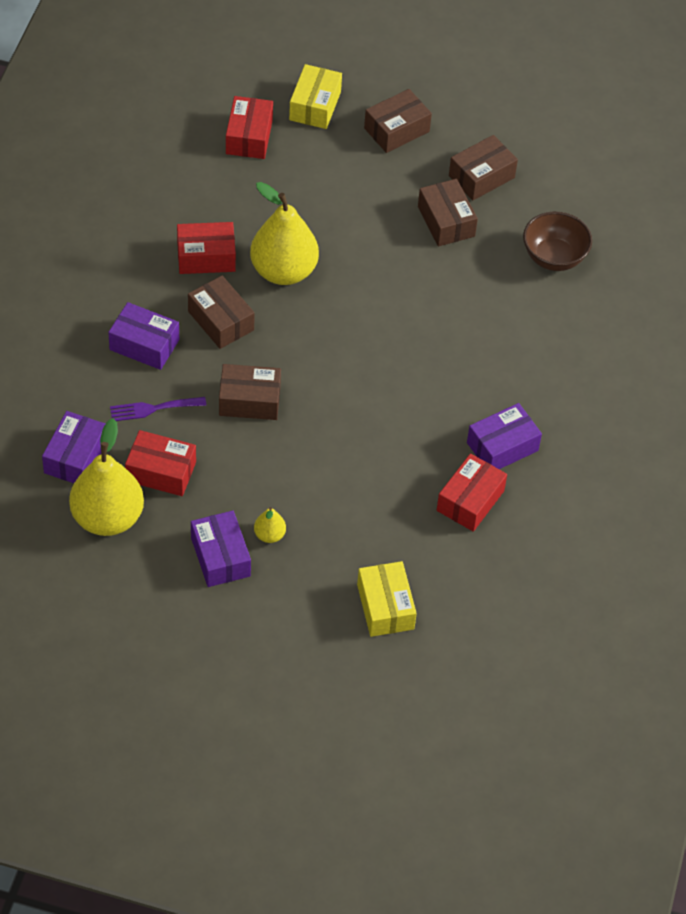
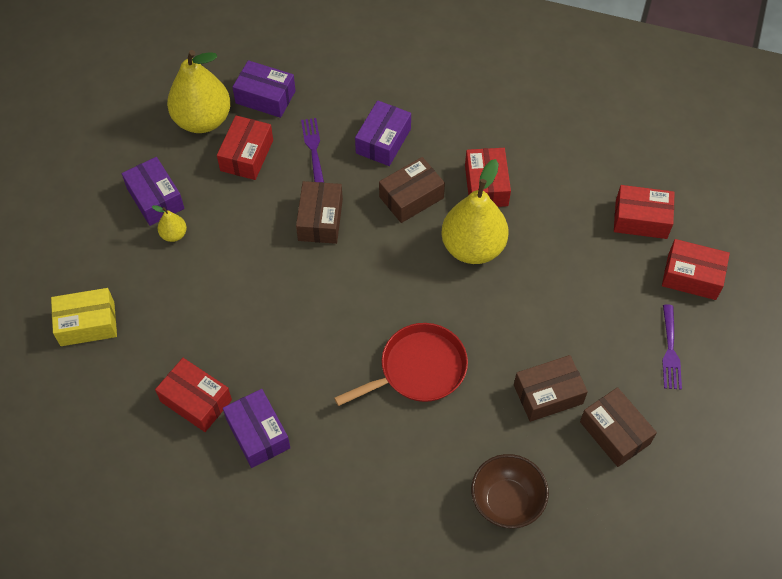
camera: 95 degrees right, 5 degrees up
(220, 557) = (155, 198): purple box -> purple box turned 75 degrees clockwise
(315, 106) = (692, 276): yellow box -> red box
(396, 130) = (670, 351): brown box -> purple fork
(425, 318) = (419, 369): none -> red pan

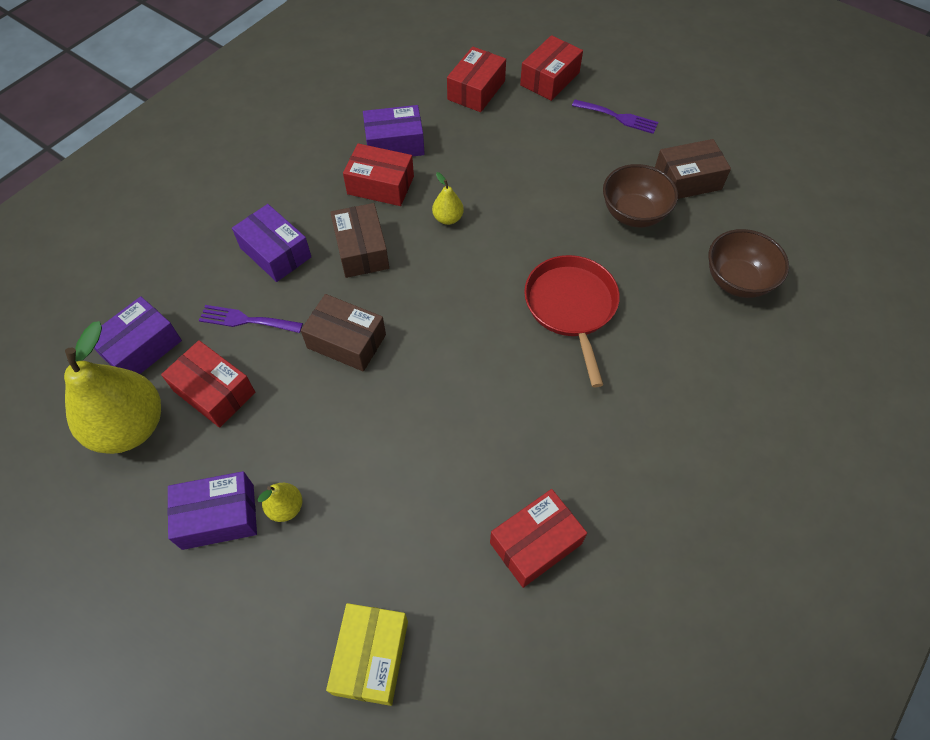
camera: 70 degrees left, 0 degrees up
(258, 434) = (601, 484): purple box -> purple box (395, 144)
(473, 247) = (448, 218): yellow pear -> yellow pear, size x0.44
(548, 394) = (633, 214): brown box -> brown bowl

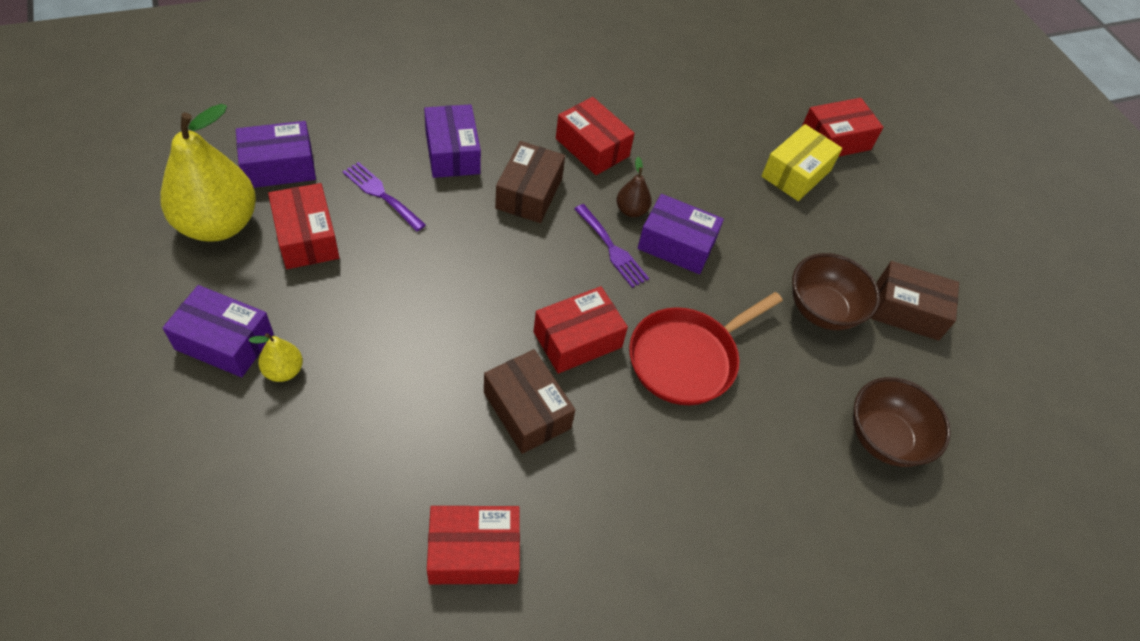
camera: 25 degrees right, 5 degrees down
(346, 341) = (451, 263): brown box -> brown box (527, 410)
(371, 657) = (247, 548): yellow box -> yellow box (796, 173)
(395, 144) = (634, 119): purple box -> purple box (676, 245)
(448, 218) = (631, 210): yellow pear -> brown pear
(476, 90) = (752, 112): red box -> red box (577, 339)
(571, 306) = (686, 358): red pan -> red pan turned 150 degrees counterclockwise
(618, 117) = (879, 212): purple fork -> purple fork (612, 249)

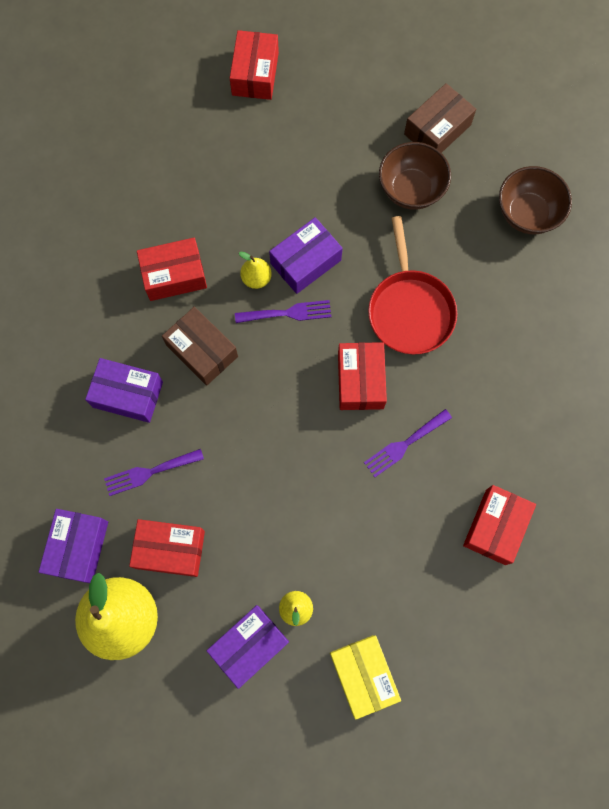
camera: 55 degrees left, 20 degrees up
(527, 410) = (404, 445): brown box -> purple fork
(631, 210) = (256, 278): brown pear -> yellow pear
(796, 173) = (276, 127): yellow box -> yellow box (363, 675)

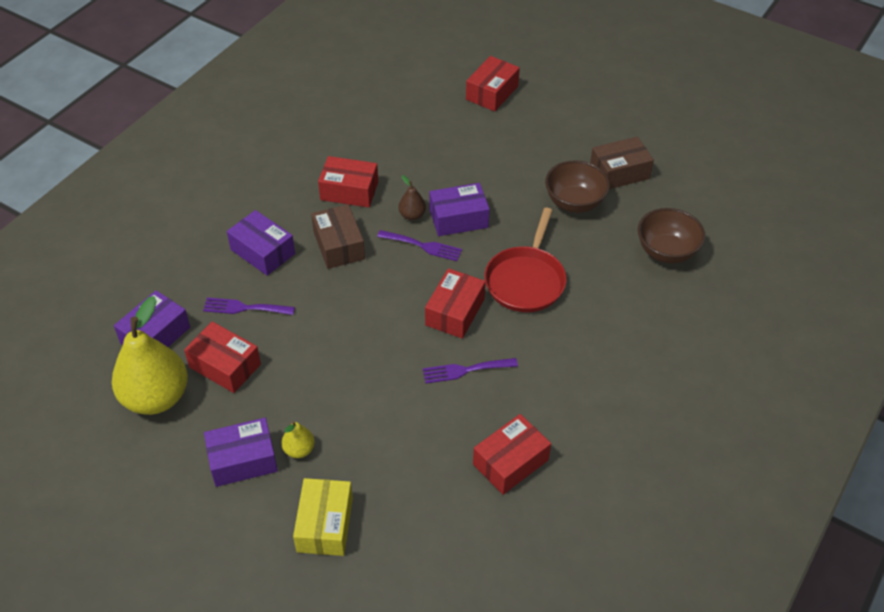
camera: 25 degrees right, 25 degrees down
(256, 278) = (412, 215): yellow pear -> brown pear

